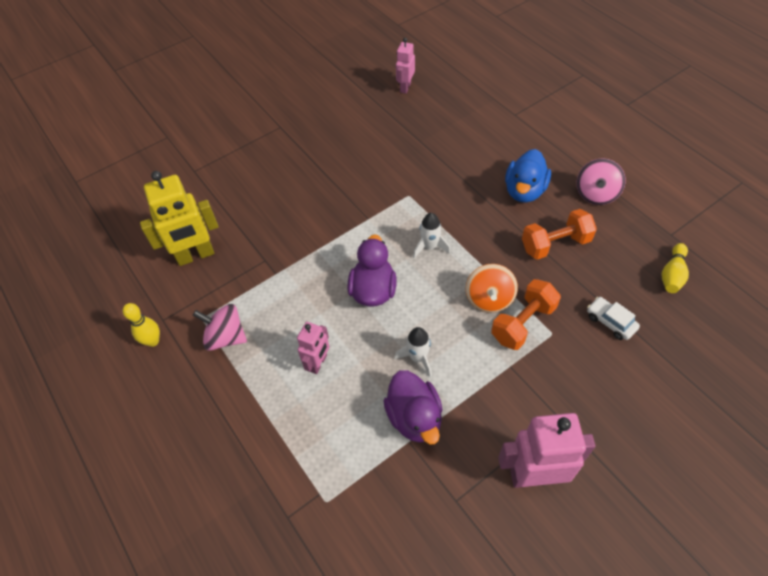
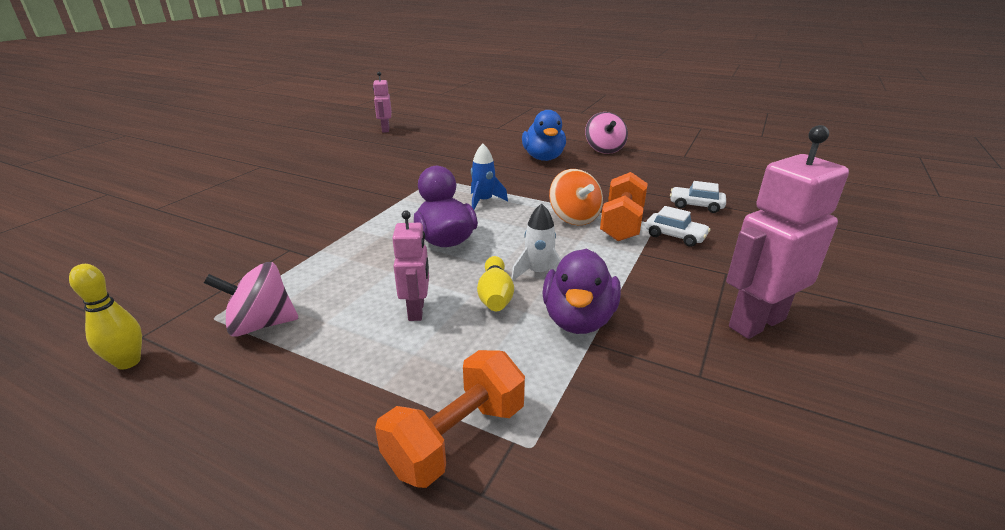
camera: 30 degrees left, 25 degrees down
(195, 255) = (181, 267): yellow robot -> none
(414, 417) = (578, 319): purple duck -> purple duck turned 60 degrees clockwise
(429, 247) = (484, 201): white rocket -> blue rocket
(555, 244) = (600, 177): orange dumbbell -> orange dumbbell (456, 438)
(555, 357) = (675, 236): none -> white car
(672, 274) = (710, 173): yellow bowling pin -> yellow bowling pin (495, 296)

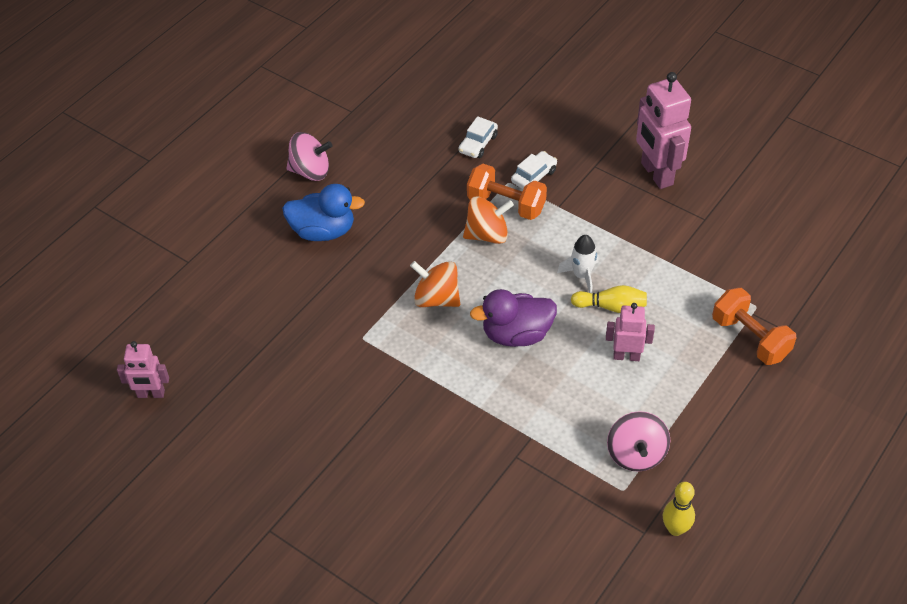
camera: 80 degrees left, 20 degrees up
(484, 201) = (436, 299): blue rocket -> orange spinning top
(578, 319) = (645, 263): purple duck -> none

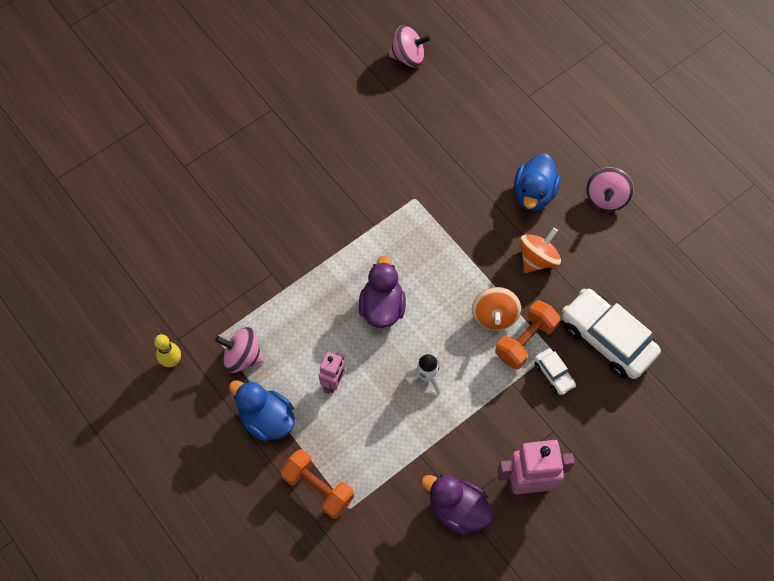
camera: 105 degrees right, 15 degrees up
(151, 394) = (408, 57): pink robot -> pink spinning top
(436, 299) = (437, 259): orange spinning top -> orange spinning top (537, 259)
(478, 144) = (607, 339): white car -> white car, size x2.11
(611, 307) = (386, 388): yellow bowling pin -> none
(699, 407) = (267, 419): none -> blue duck
(710, 220) = (457, 509): none -> purple duck
(750, 338) = (318, 488): orange dumbbell -> orange dumbbell turned 60 degrees clockwise

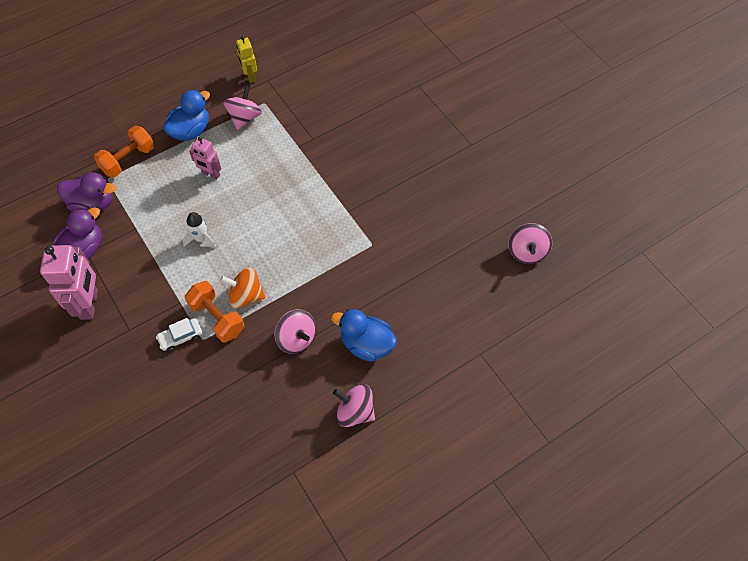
camera: 95 degrees right, 5 degrees down
(172, 361) = (250, 76): yellow bowling pin -> yellow robot
(382, 307) = (270, 212): purple duck -> purple duck (93, 204)
(537, 259) = (296, 338): orange spinning top -> pink spinning top
(607, 339) = (205, 388): white car -> none

